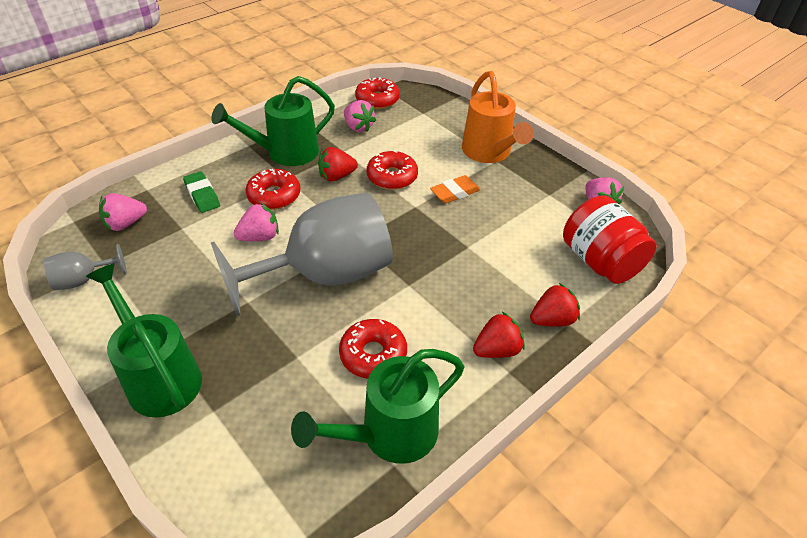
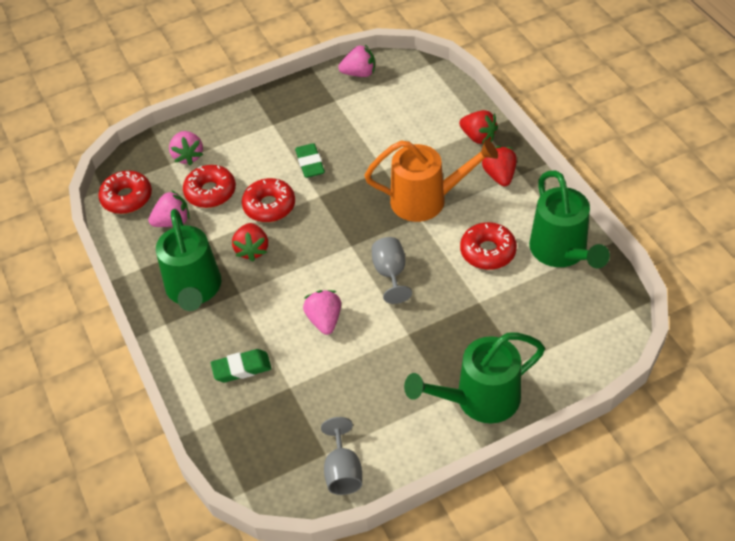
camera: 70 degrees left, 5 degrees up
(125, 224) = (266, 439): pink strawberry -> pink strawberry (188, 156)
(274, 196) = (265, 305): red donut -> red donut (210, 192)
(325, 275) = (390, 273): grey goblet -> grey goblet, size x0.43
(455, 193) = (310, 163): orange eraser -> green eraser
(489, 153) = (260, 126): orange watering can -> orange watering can (427, 200)
(552, 320) = (478, 137): red strawberry -> red strawberry turned 135 degrees clockwise
(600, 261) = (425, 92): red jar -> none

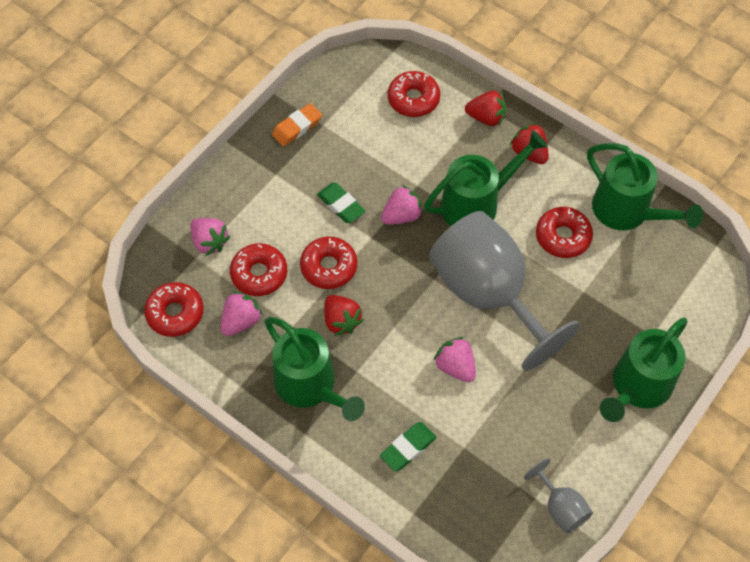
camera: 30 degrees left, 10 degrees up
(312, 96) = (297, 127): none -> orange eraser
(359, 73) = (329, 85): pink strawberry -> pink strawberry (402, 215)
(390, 273) = (488, 294): grey goblet -> grey goblet, size x2.35
(423, 104) = (413, 99): none -> red donut
(427, 200) = (477, 203): orange watering can -> green watering can

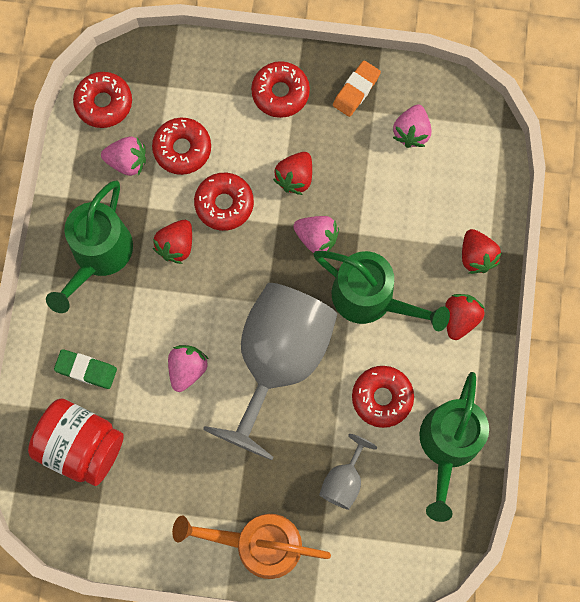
camera: 60 degrees right, 15 degrees up
(210, 242) = (189, 88): pink strawberry -> pink strawberry (411, 132)
(297, 127) = (356, 90): orange eraser -> orange eraser turned 75 degrees counterclockwise
(341, 205) = (295, 178): green eraser -> red strawberry
(413, 99) = (455, 177): red donut -> red donut (280, 93)
(475, 486) = (81, 446): none -> red jar
(560, 507) = (102, 530): grey goblet -> grey goblet (344, 480)
(637, 388) = (258, 544): green watering can -> orange watering can

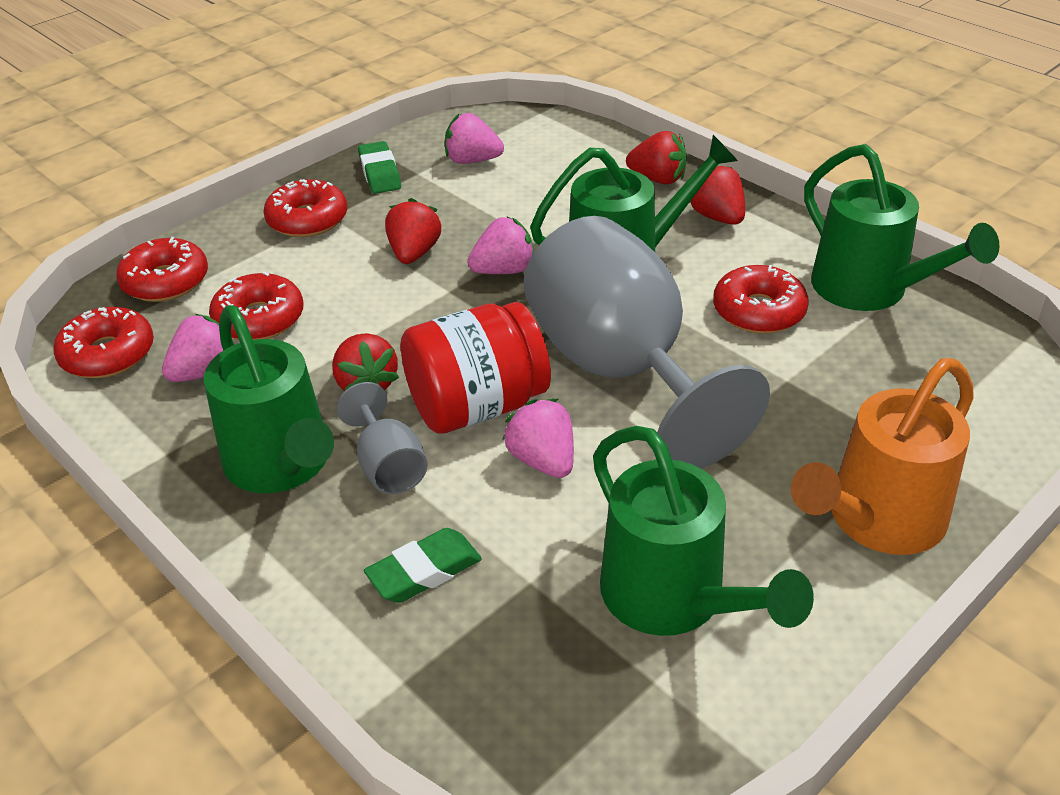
camera: 50 degrees left, 35 degrees down
(81, 446) = (536, 648): red jar -> red jar (477, 406)
(146, 484) = (675, 600): none -> green watering can
(224, 204) = (370, 319): red donut -> red donut (166, 281)
(295, 178) = (414, 253): red strawberry -> red strawberry turned 150 degrees counterclockwise
(344, 480) = (844, 392): grey goblet -> grey goblet (388, 466)
(356, 90) = (380, 173): orange eraser -> green eraser
(411, 132) = (472, 161): pink strawberry -> pink strawberry turned 135 degrees clockwise

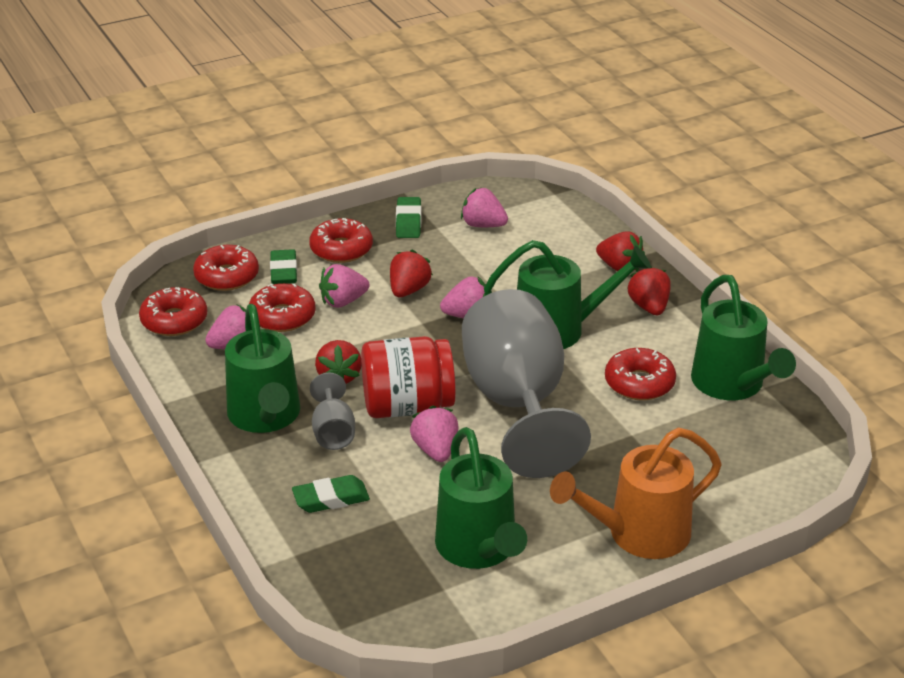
camera: 15 degrees right, 5 degrees down
(241, 261) = (283, 271): none -> green eraser
(334, 284) = (343, 301): none -> pink strawberry

